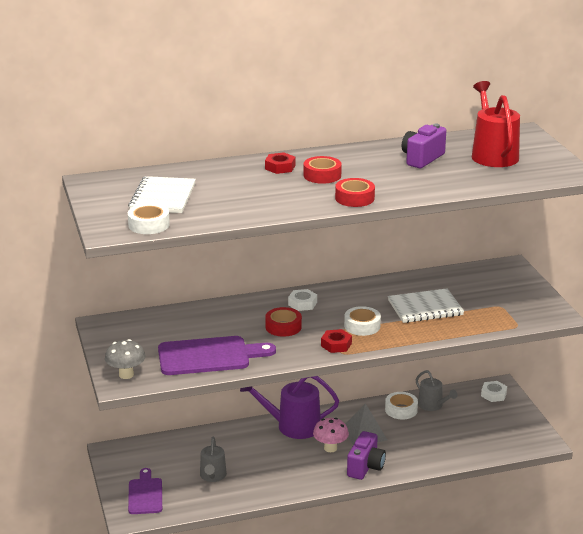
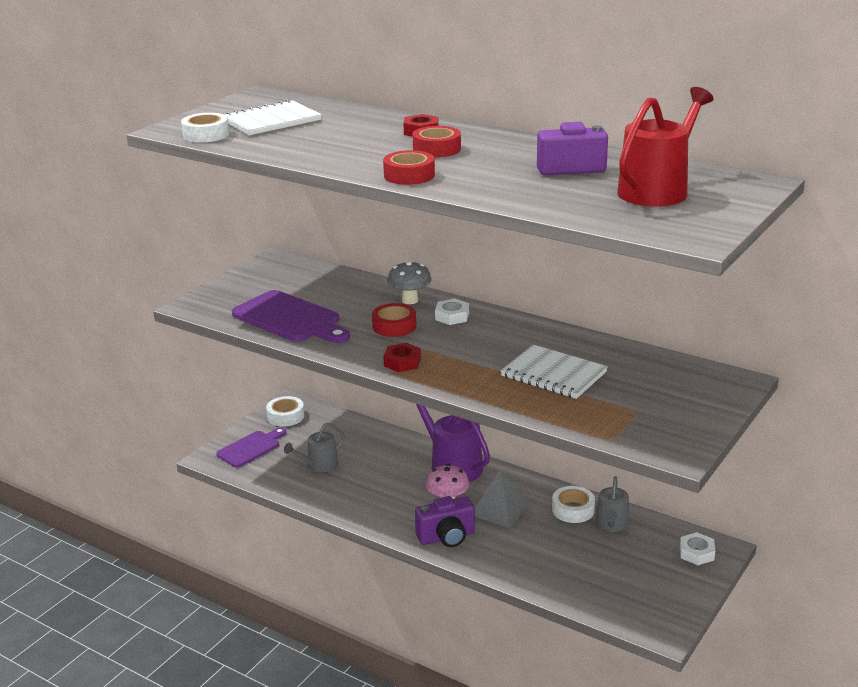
camera: 50 degrees right, 0 degrees up
(126, 374) = (209, 301): grey mushroom -> grey mushroom (410, 300)
(362, 326) = (460, 359): white tape -> white tape (286, 416)

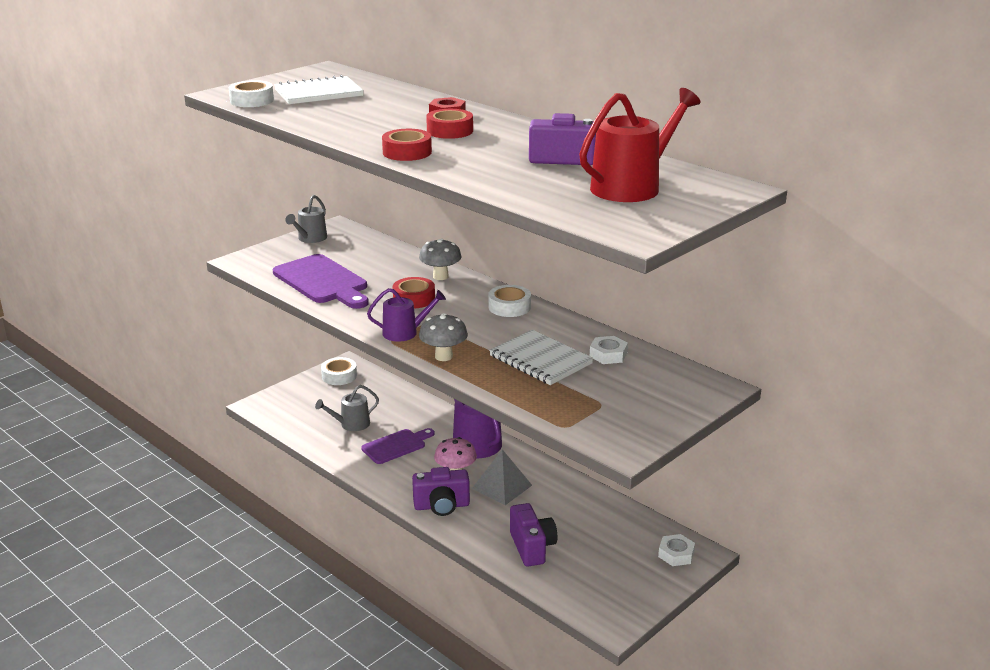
camera: 10 degrees right, 0 degrees up
(251, 448) = (296, 401): purple cutting board -> purple cutting board (396, 446)
(402, 362) = (404, 332): red nut -> purple watering can
(452, 316) = (472, 295): white nut -> white nut (608, 355)
(455, 382) = (443, 356): none -> grey mushroom
(554, 566) = (532, 547): none -> purple camera
(573, 510) = (571, 497): white tape -> white tape (509, 307)
(611, 524) = (603, 516): grey watering can -> grey watering can (310, 238)

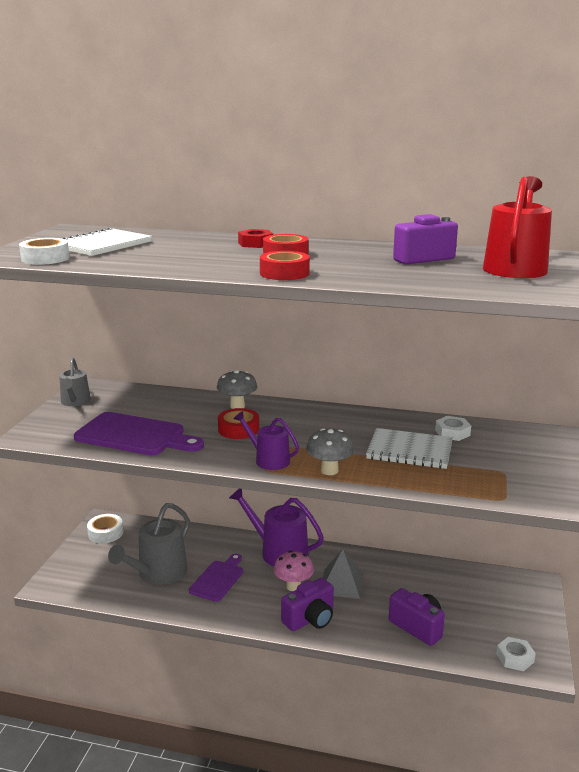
camera: 30 degrees left, 5 degrees down
(351, 424) = (158, 573): grey watering can -> grey watering can, size x1.68
(404, 332) = (268, 460): purple watering can -> purple watering can turned 105 degrees counterclockwise
(509, 307) = (327, 416): white tape -> none
(676, 554) = (522, 590): white nut -> white nut (515, 658)

